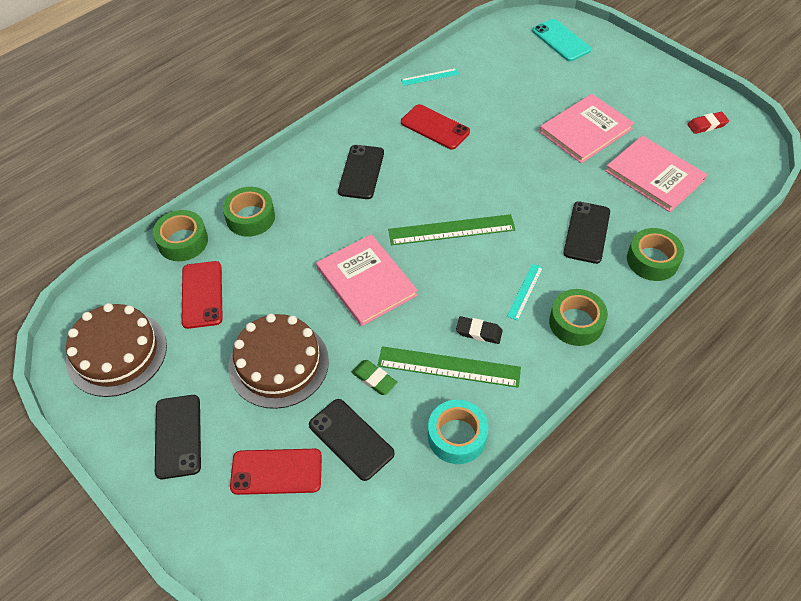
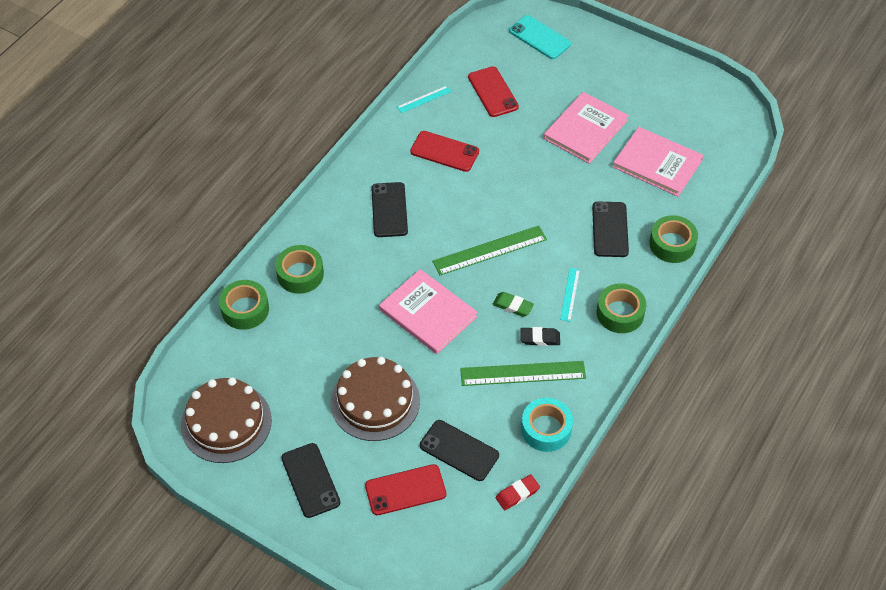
camera: 15 degrees left, 0 degrees up
(202, 294) = (283, 355): red phone -> red phone (493, 92)
(374, 379) = (462, 397): green eraser -> green eraser (513, 306)
(707, 125) = (693, 104): red eraser -> red eraser (517, 494)

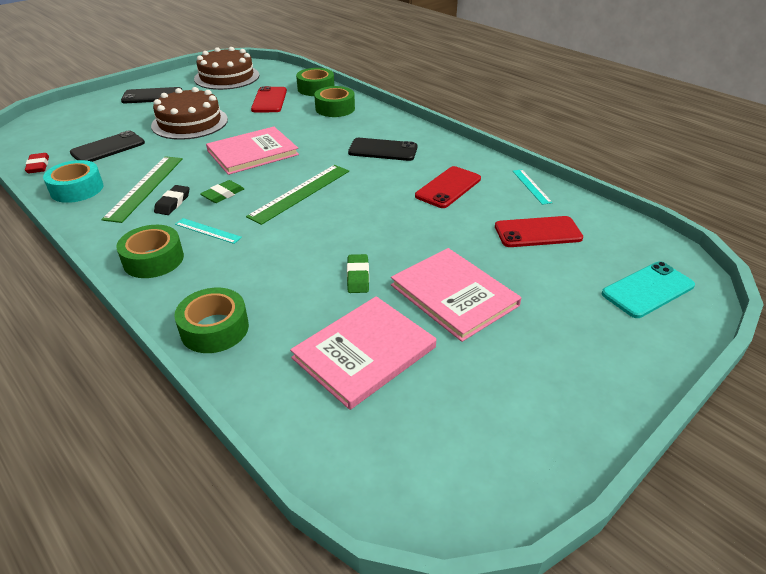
camera: 105 degrees right, 15 degrees down
(405, 490) = (103, 124): red phone -> red phone (269, 100)
(490, 250) = (300, 193): green ruler -> green ruler turned 45 degrees clockwise
(587, 183) = (358, 277): none -> green eraser
(610, 229) = (274, 279): black phone -> none

